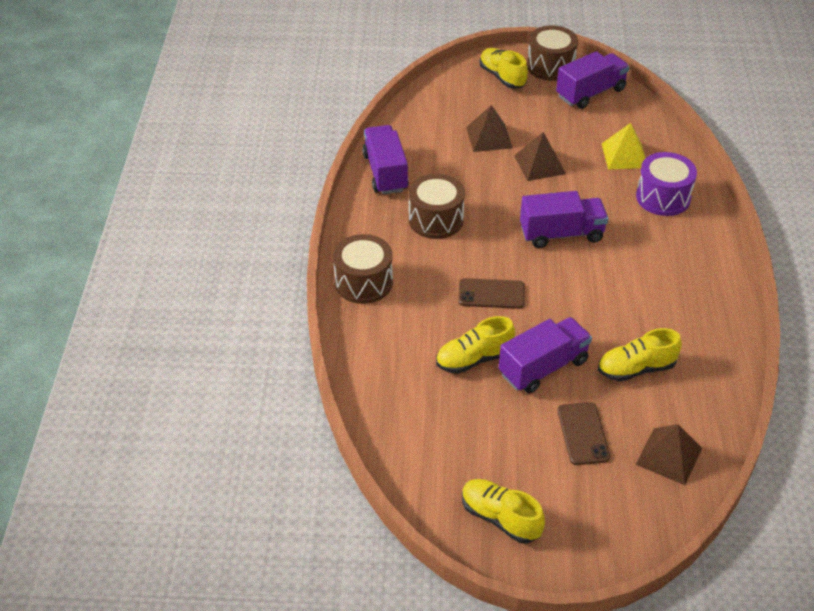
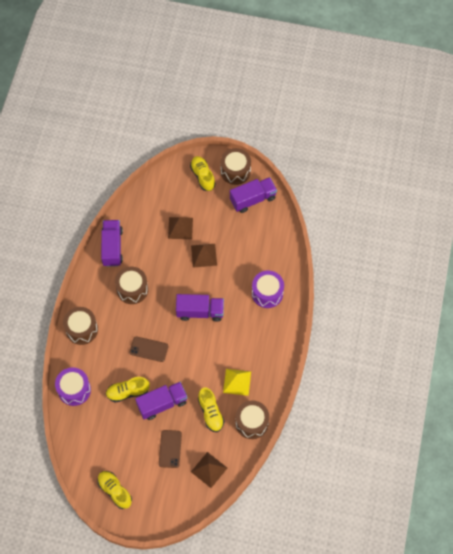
camera: 10 degrees right, 20 degrees up
(374, 369) = (74, 390): none -> purple drum
(624, 155) = (256, 256): yellow pyramid -> yellow pyramid (237, 382)
(636, 368) = (210, 413): yellow shoe -> yellow shoe turned 105 degrees counterclockwise
(716, 373) = (251, 423): none -> brown drum

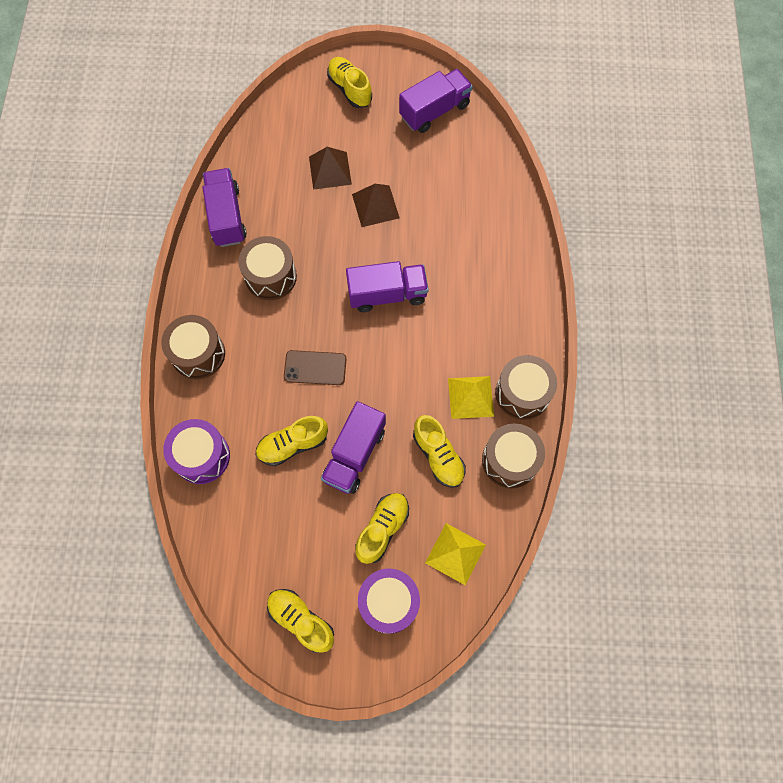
camera: 10 degrees left, 5 degrees up
(162, 404) = (354, 454): purple truck -> purple truck turned 150 degrees clockwise
(170, 449) = (382, 529): brown phone -> yellow shoe
(209, 470) = (455, 553): brown pyramid -> yellow pyramid
(235, 171) = (399, 74): brown drum -> brown drum (522, 393)
(267, 293) = (488, 248): purple drum -> purple drum (389, 602)

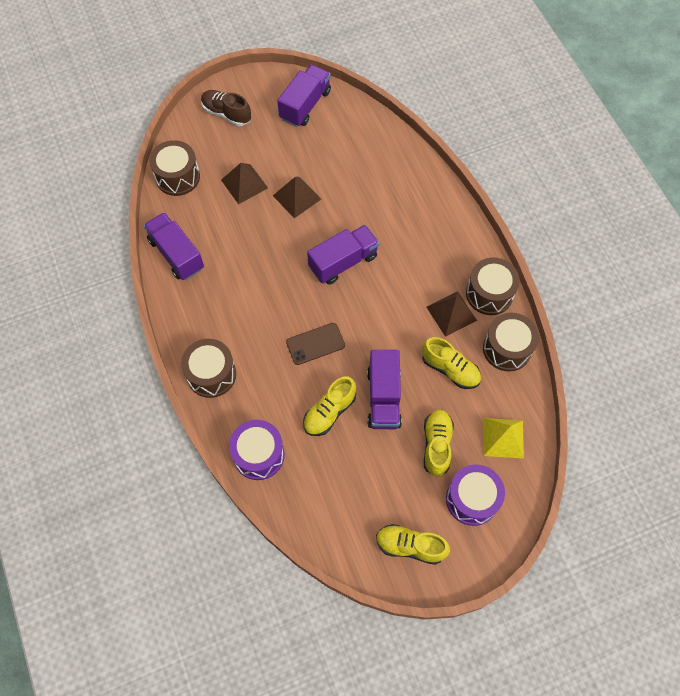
camera: 25 degrees left, 5 degrees down
(270, 276) = (240, 287): brown drum -> brown drum (177, 177)
(350, 89) = (226, 114): yellow shoe -> brown shoe
(471, 397) = (451, 313): yellow pyramid -> brown pyramid

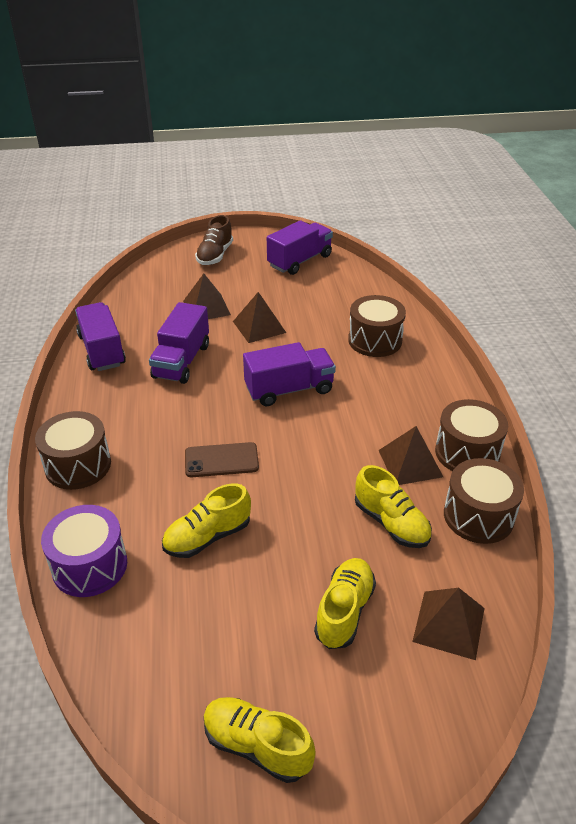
camera: 15 degrees right, 25 degrees down
(177, 177) = (139, 292): brown drum -> brown drum (375, 340)
(226, 114) = (215, 255): brown shoe -> brown shoe turned 120 degrees counterclockwise
(383, 397) = (287, 536): purple truck -> purple truck (181, 361)
(472, 499) = (378, 699): purple drum -> none
(503, 438) = (449, 624): yellow pyramid -> brown pyramid

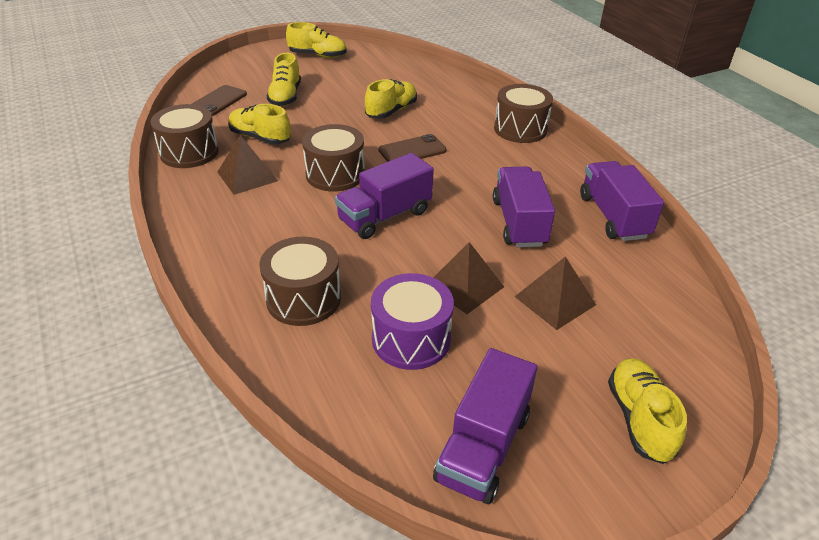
camera: 160 degrees right, 0 degrees up
(90, 565) = (455, 89): purple drum -> purple drum (411, 339)
(102, 350) = (613, 216): purple truck -> purple truck turned 150 degrees counterclockwise
(215, 255) = (639, 419): brown shoe -> yellow shoe
(449, 624) = (218, 101): brown pyramid -> brown phone
(467, 452) = (192, 193): brown drum -> brown drum (335, 174)

